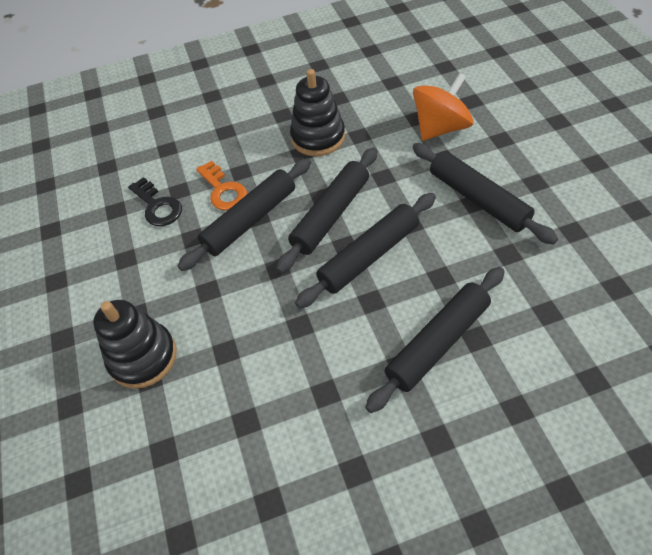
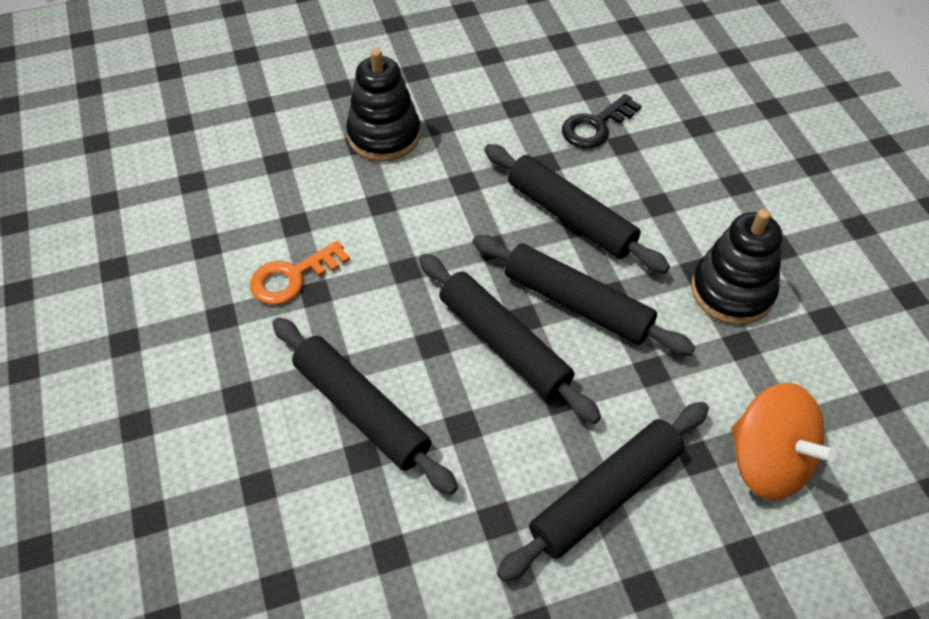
camera: 85 degrees right, 0 degrees up
(223, 190) = (622, 187): orange key -> orange key (292, 277)

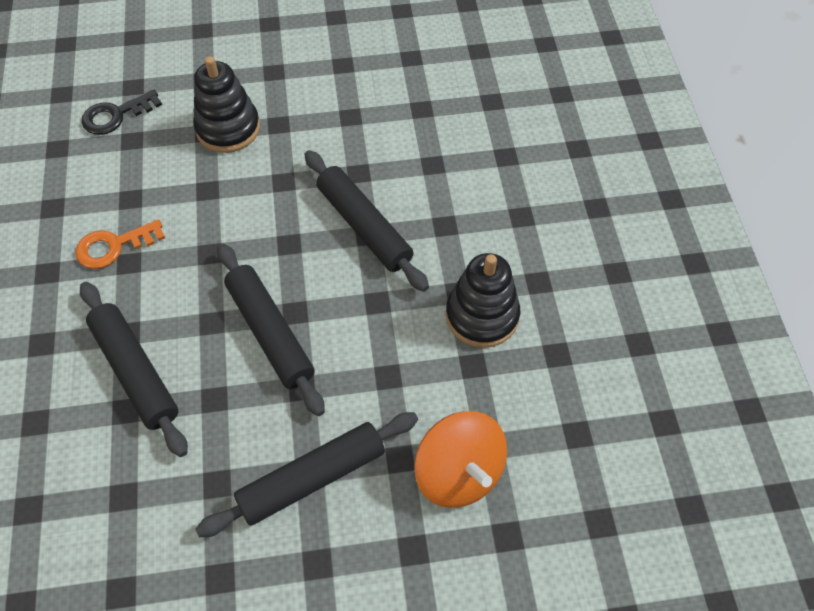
camera: 10 degrees right, 5 degrees up
(577, 303) = (344, 306): black rolling pin -> none
(595, 126) = (414, 145): black key -> black key (116, 115)

